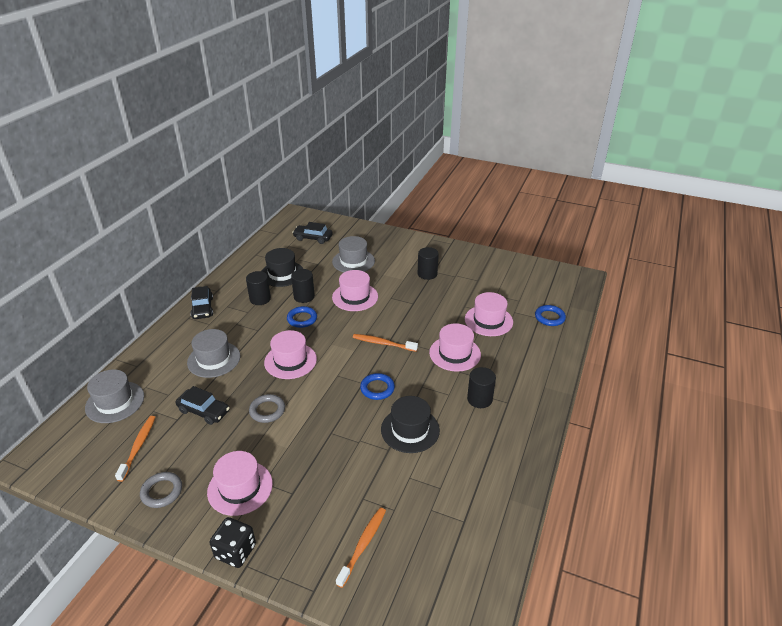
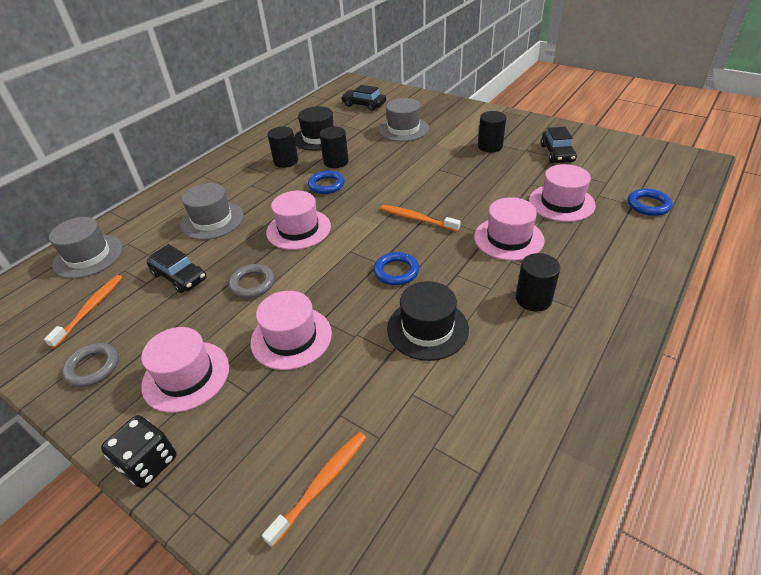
camera: 15 degrees right, 5 degrees up
(202, 308) = (220, 167): black car -> black car (557, 153)
(355, 297) = (395, 166): pink hat -> pink hat (291, 337)

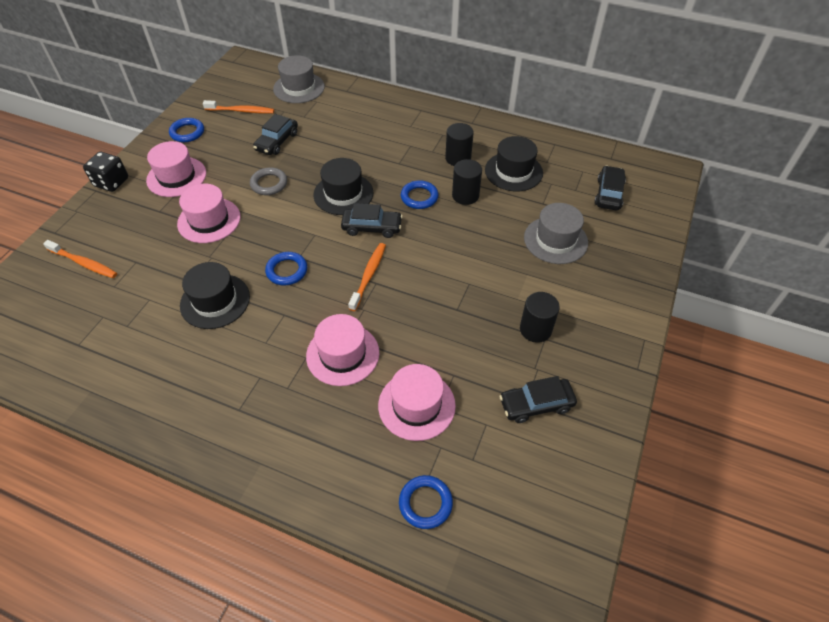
camera: 75 degrees right, 10 degrees up
(93, 367) = (187, 132): grey ring -> blue ring
(212, 220) = (351, 137): grey hat -> none
(298, 229) = (343, 194): pink hat -> black hat
(355, 214) = (372, 227): none -> black car
(533, 299) = (250, 376): black cylinder -> none

